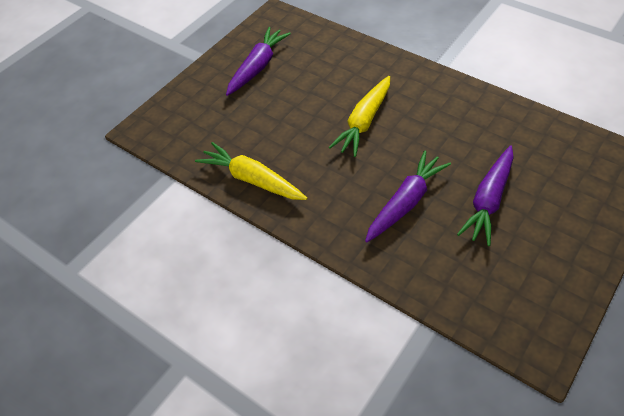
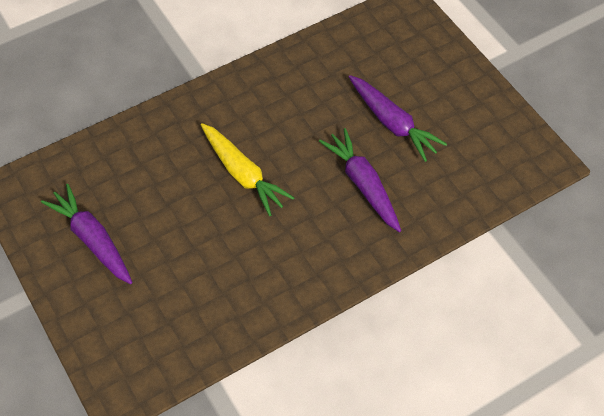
camera: 70 degrees left, 5 degrees up
(252, 180) = (265, 303): yellow carrot -> none

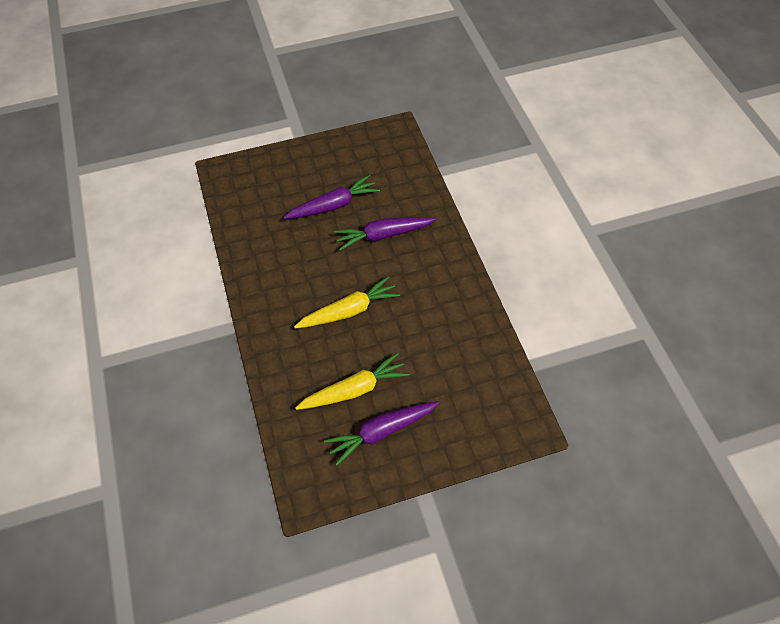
camera: 75 degrees left, 0 degrees up
(140, 202) = (354, 390): none -> yellow carrot

